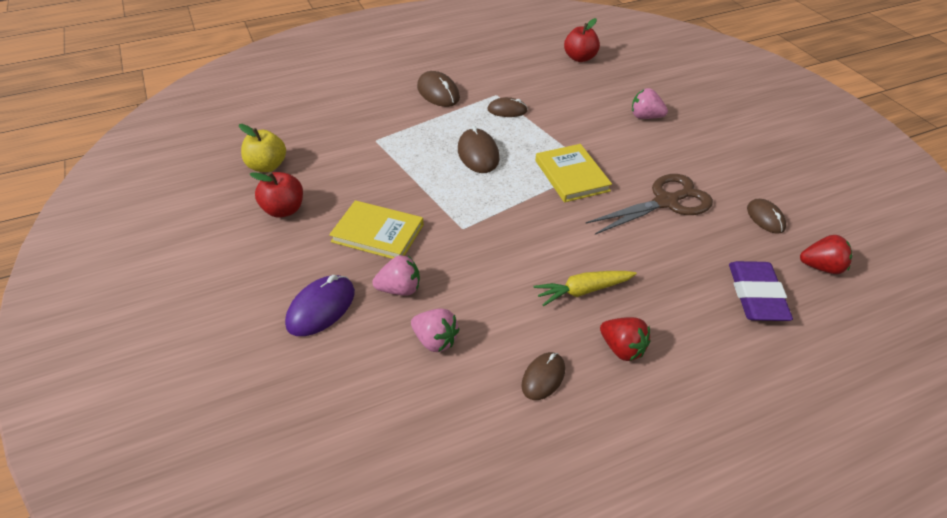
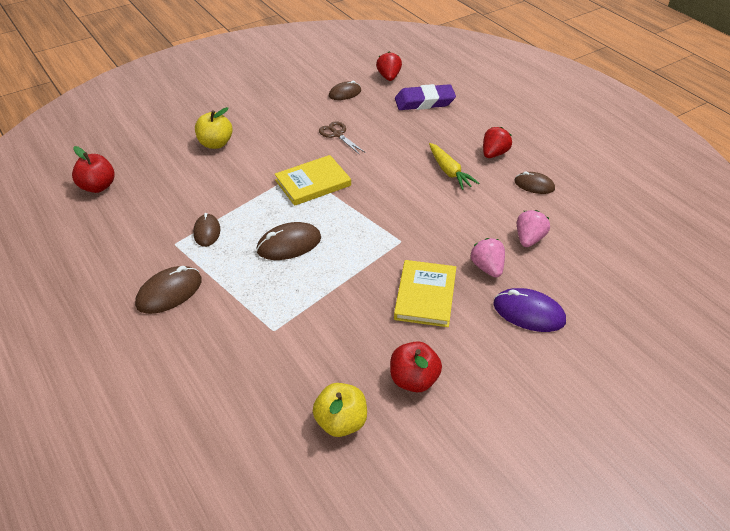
camera: 100 degrees left, 0 degrees up
(645, 117) = (215, 143): pink strawberry -> yellow apple
(666, 202) = (337, 134): brown scissors -> brown scissors, size x0.56

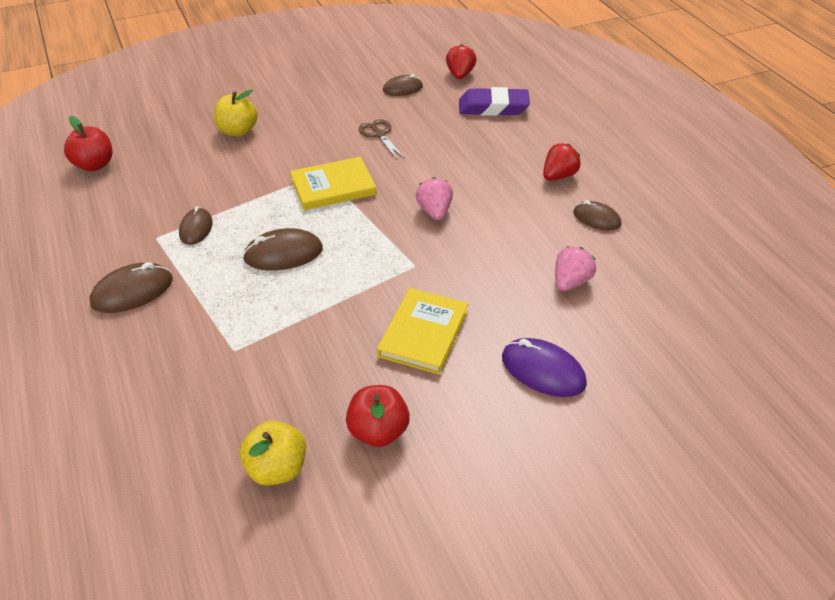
camera: 10 degrees right, 0 degrees up
(449, 171) = (497, 191): yellow carrot -> none
(487, 268) = (508, 310): pink strawberry -> pink strawberry (434, 211)

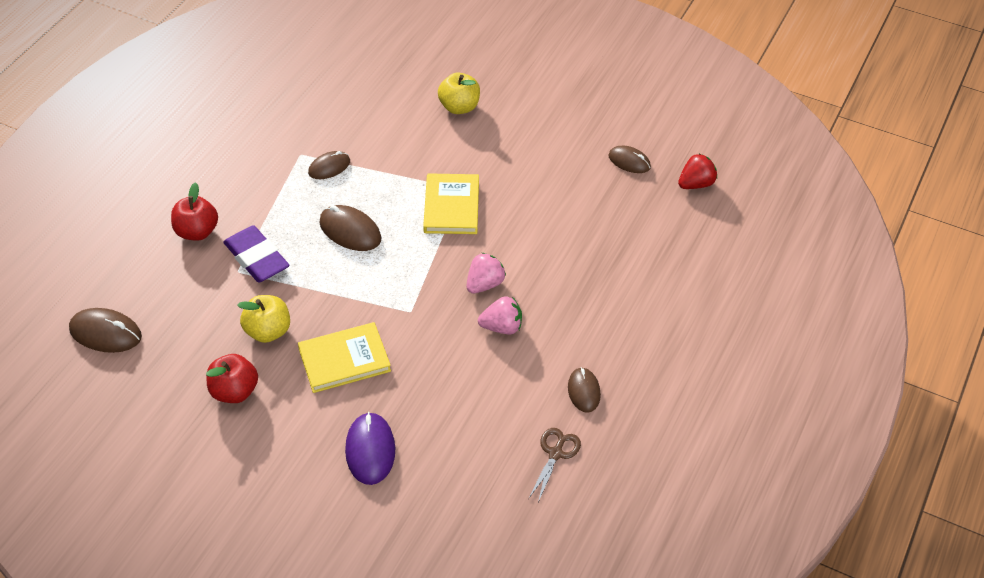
camera: 50 degrees right, 5 degrees up
(94, 165) = (339, 65): red apple -> red apple (197, 232)
(132, 291) = (240, 183): brown mouse -> brown mouse (105, 333)
(277, 468) = (163, 360): yellow apple -> yellow apple (268, 331)
(333, 187) = (451, 207): yellow book -> yellow book turned 60 degrees clockwise
(379, 134) = (547, 189): brown scissors -> brown scissors (555, 453)
(493, 107) = (670, 235): purple eraser -> purple eraser (257, 258)
(558, 176) = (617, 335): red strawberry -> none
(570, 282) = (484, 416): pink strawberry -> pink strawberry (502, 327)

